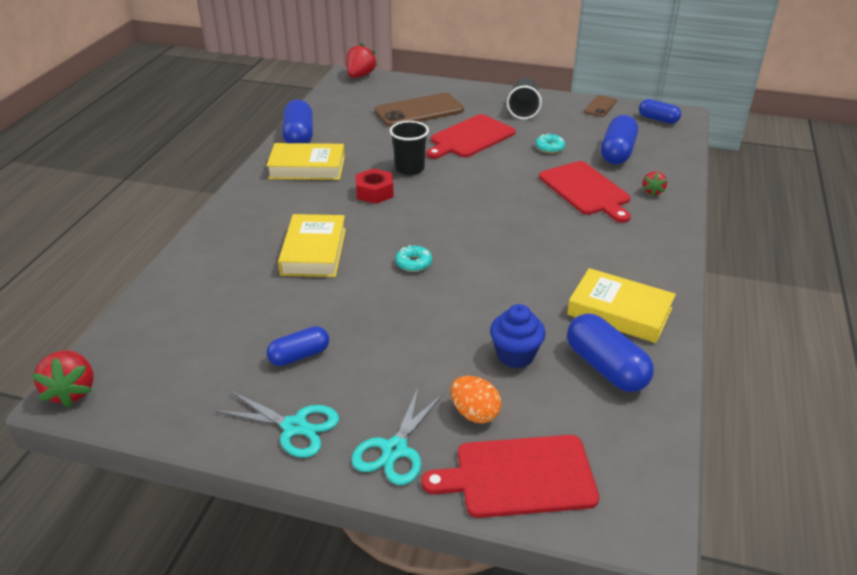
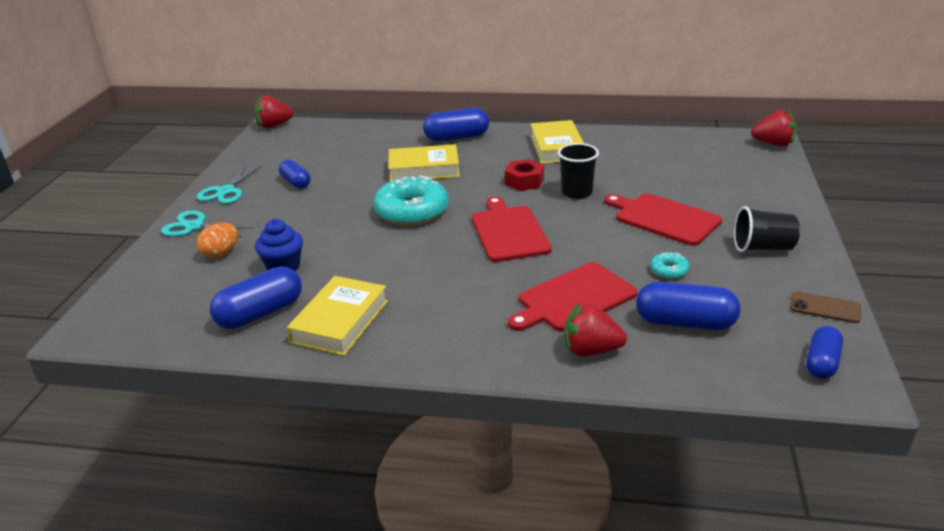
camera: 85 degrees right, 5 degrees down
(299, 136) = (613, 136): blue capsule -> blue capsule (456, 137)
(413, 263) = (412, 211): turquoise donut -> turquoise donut, size x2.26
(419, 111) = (710, 184): brown phone -> none
(519, 476) = (153, 275): red cutting board -> red cutting board (509, 232)
(652, 191) = (591, 350): red strawberry -> red strawberry, size x1.66

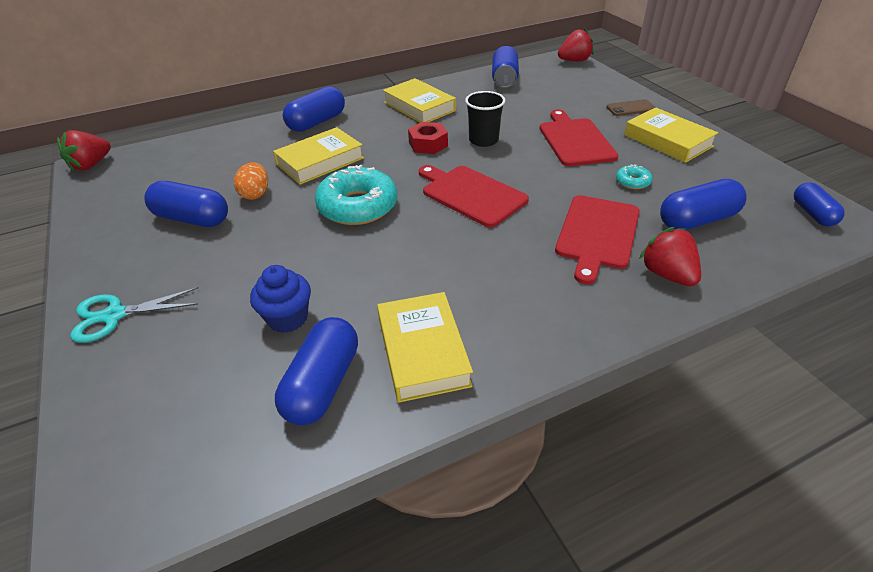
camera: 35 degrees left, 10 degrees up
(221, 253) = (189, 334): orange egg -> orange egg (255, 194)
(226, 191) = (111, 257): turquoise scissors -> none
(296, 182) = (192, 218): blue capsule -> blue capsule, size x1.57
(591, 350) = (667, 274): red strawberry -> red strawberry turned 90 degrees clockwise
(664, 218) = (575, 140): red cutting board -> red cutting board turned 75 degrees clockwise
(671, 143) = (504, 79): none -> blue can
(762, 247) = (667, 141): black cup -> yellow book
(824, 308) = (760, 172): brown phone -> brown phone (630, 108)

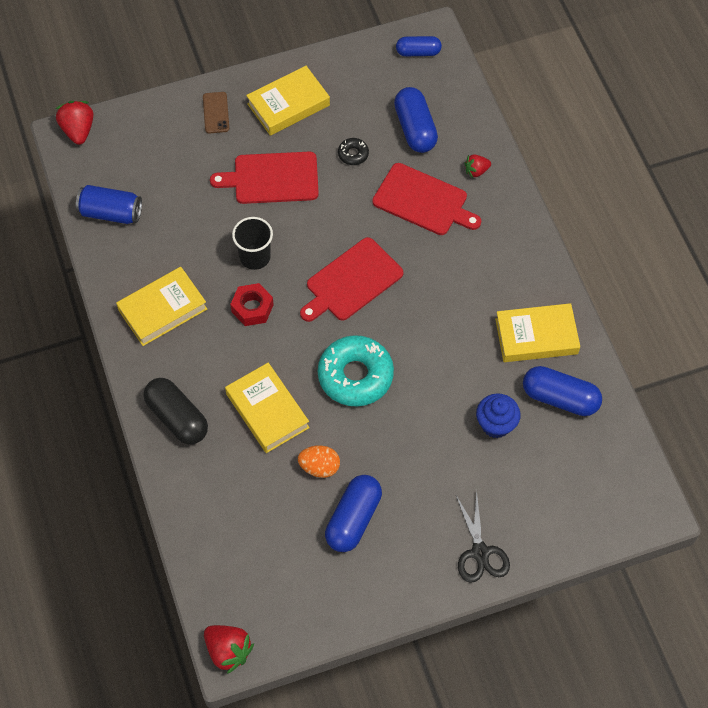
camera: 85 degrees left, 20 degrees up
(114, 315) = (480, 552): turquoise scissors -> black scissors
(316, 122) = (177, 418): blue capsule -> black capsule
(632, 182) = (353, 154): turquoise donut -> black donut
(667, 274) = (476, 171): red strawberry -> red strawberry, size x0.60

